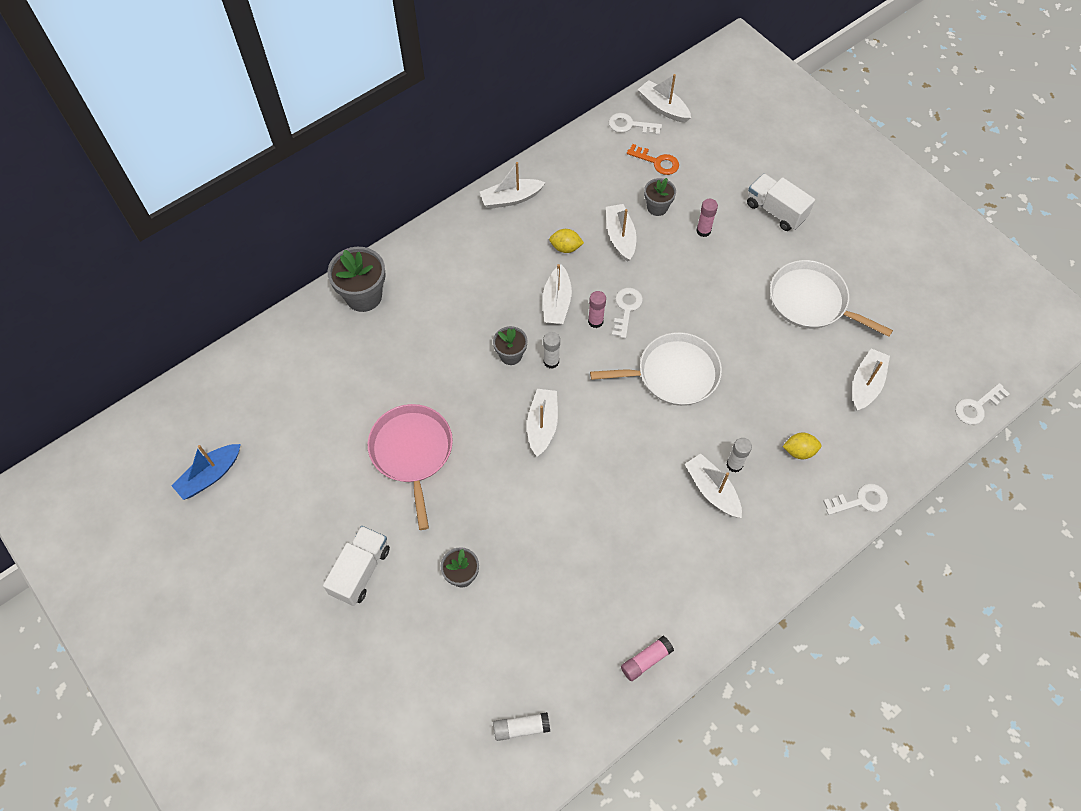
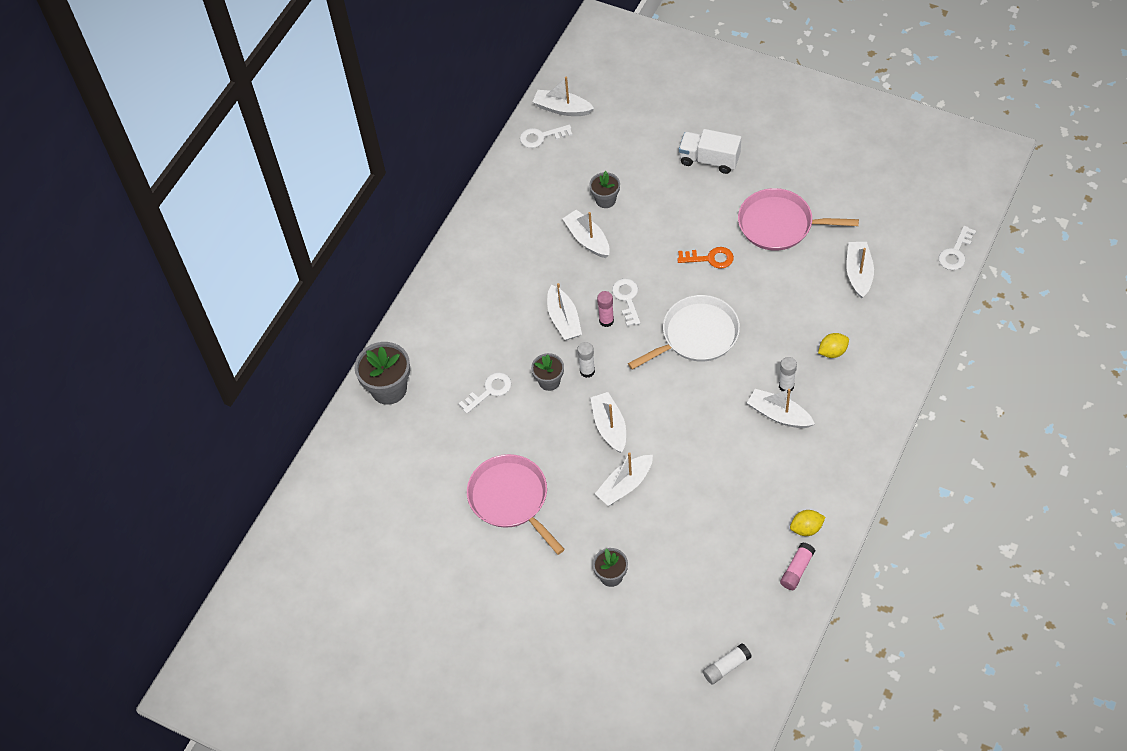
camera: 20 degrees left, 5 degrees down
(210, 475) = (345, 598): blue boat -> none
(360, 571) = (524, 613): white truck -> none
(511, 199) = (471, 247): white boat -> white boat (625, 485)
(565, 248) = (545, 269): yellow lemon -> yellow lemon (806, 528)
(657, 162) = (583, 160): orange key -> orange key (710, 258)
(703, 231) = (656, 203): pink glue stick -> none
(811, 301) = (779, 224): white pan -> pink pan
(860, 501) = (901, 369): white key -> white key (489, 391)

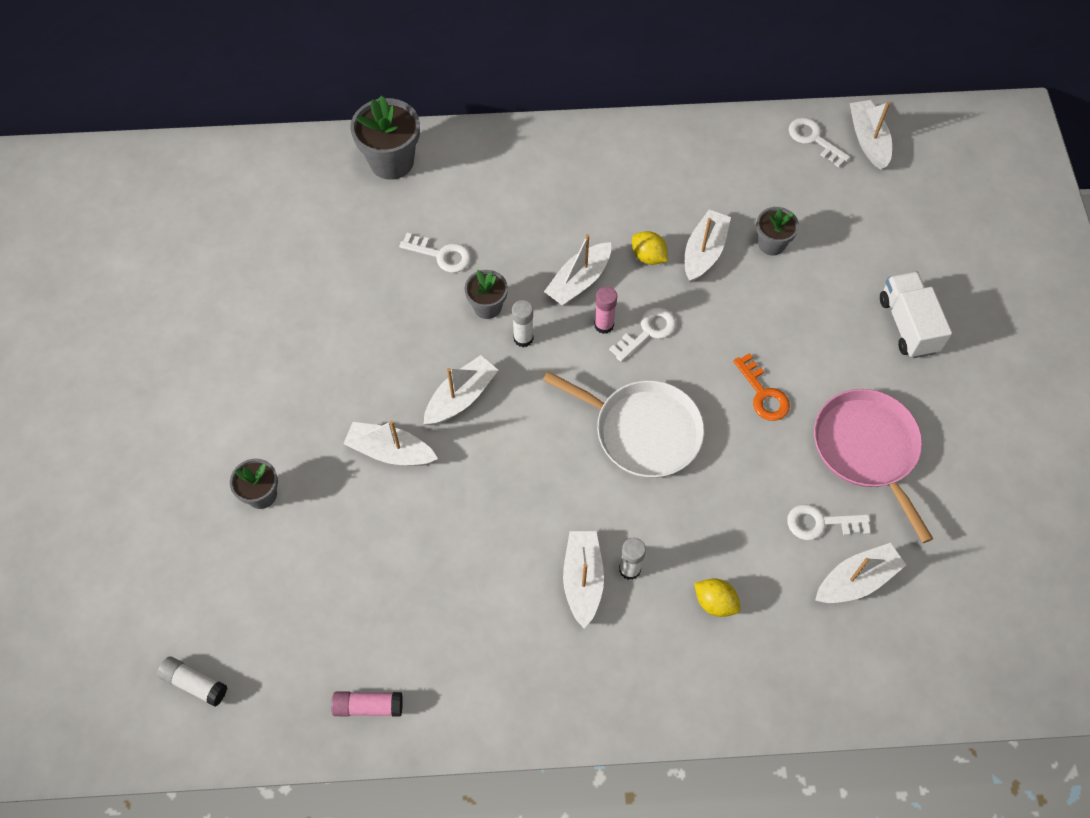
camera: 55 degrees right, 5 degrees up
(511, 499) = (313, 343): pink pan -> none
(806, 528) = (434, 690): yellow lemon -> yellow lemon (648, 256)
(955, 252) = (975, 693): white key -> white key (821, 523)

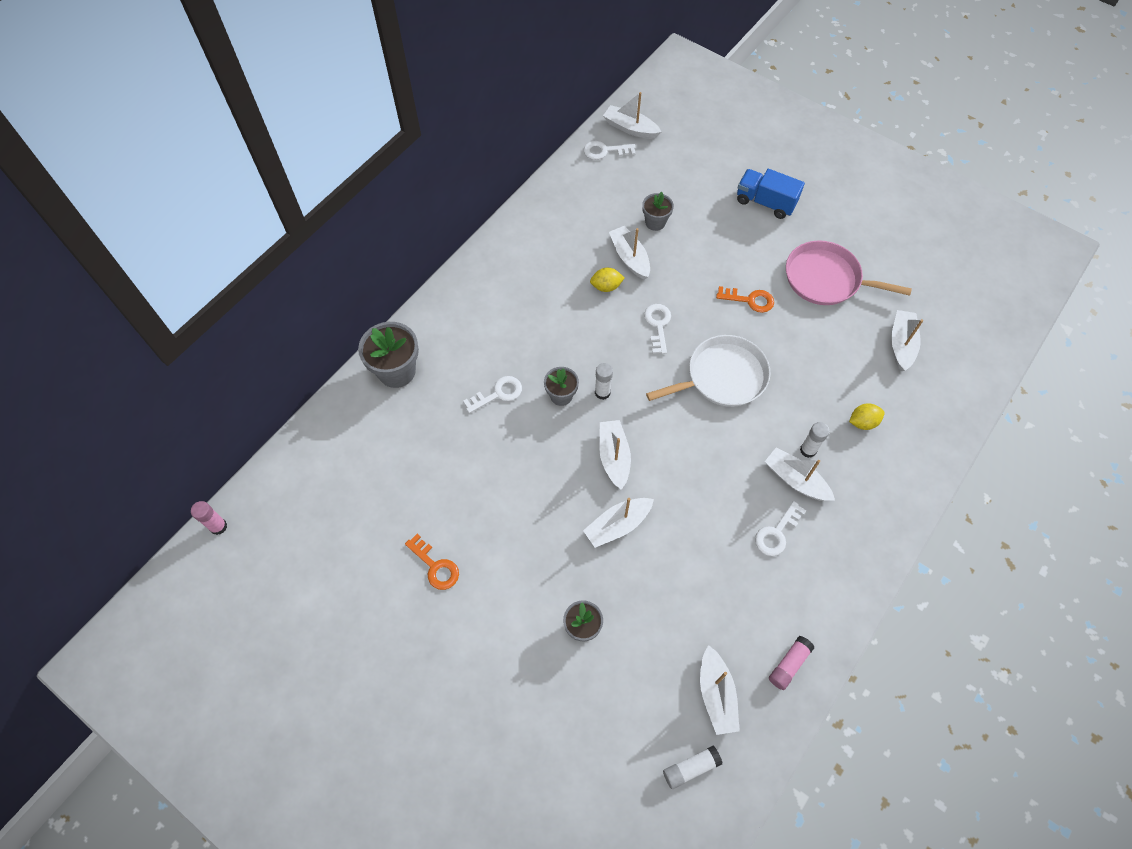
camera: 50 degrees left, 0 degrees up
(226, 334) = (435, 566): none -> orange key
(579, 281) = (589, 334): white boat -> white boat (716, 694)
(604, 325) = (632, 344): pink glue stick -> pink glue stick (218, 526)
(821, 523) = (853, 334): white key -> white key (777, 533)
(908, 325) = (765, 202): white truck -> blue truck

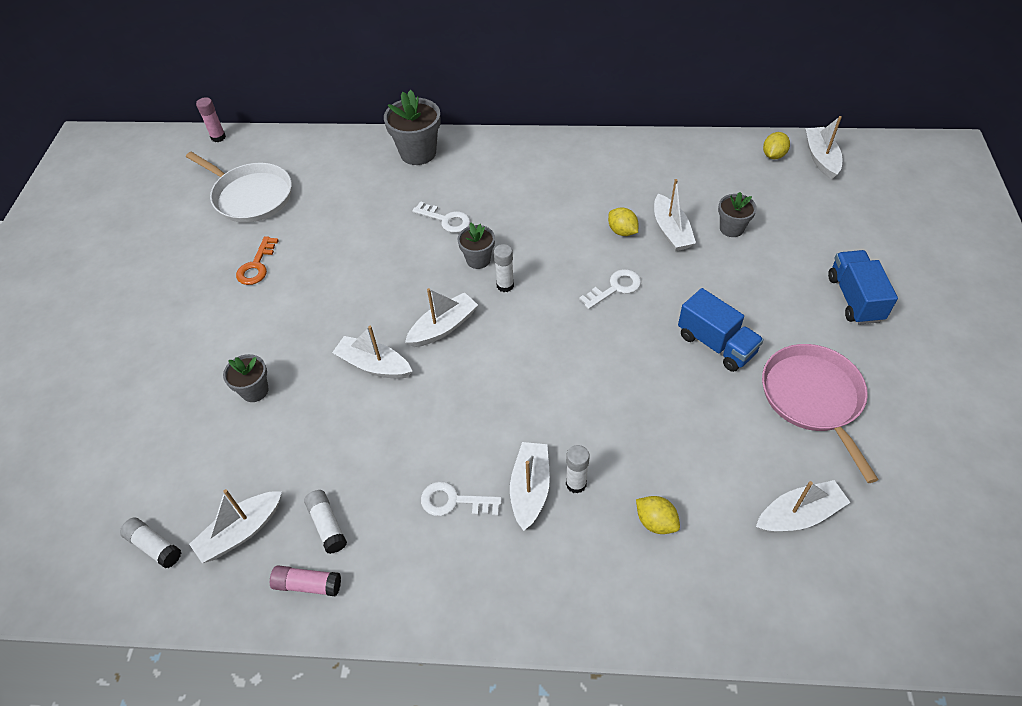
camera: 60 degrees right, 10 degrees down
(605, 151) = (773, 155): white key -> yellow lemon
(629, 258) = (671, 231): white boat -> white boat turned 135 degrees clockwise
(722, 377) = (602, 366): white pan -> white pan (250, 196)
(746, 628) = (327, 525): none -> white glue stick
(749, 300) = (716, 344): orange key -> blue truck

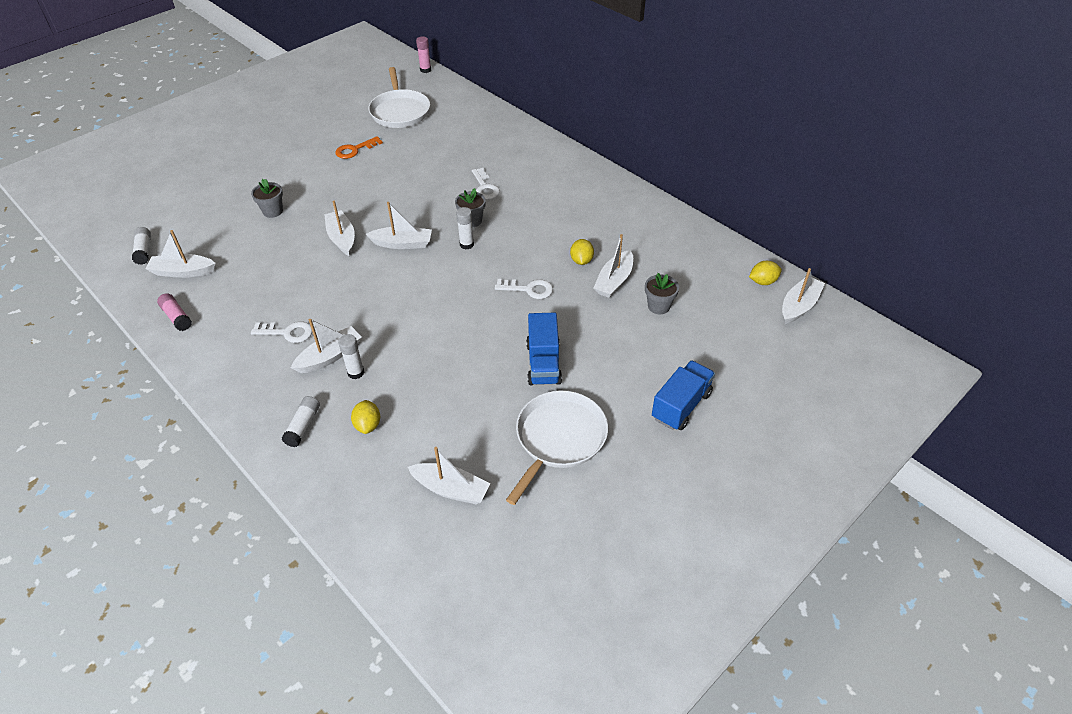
camera: 40 degrees right, 5 degrees down
(327, 525) = (219, 298): white glue stick -> white glue stick (303, 426)
(418, 153) = (522, 140): grey flower pot -> none
(454, 501) = (287, 332): white key -> white key turned 135 degrees clockwise
(813, 398) = (558, 438): pink pan -> white pan

